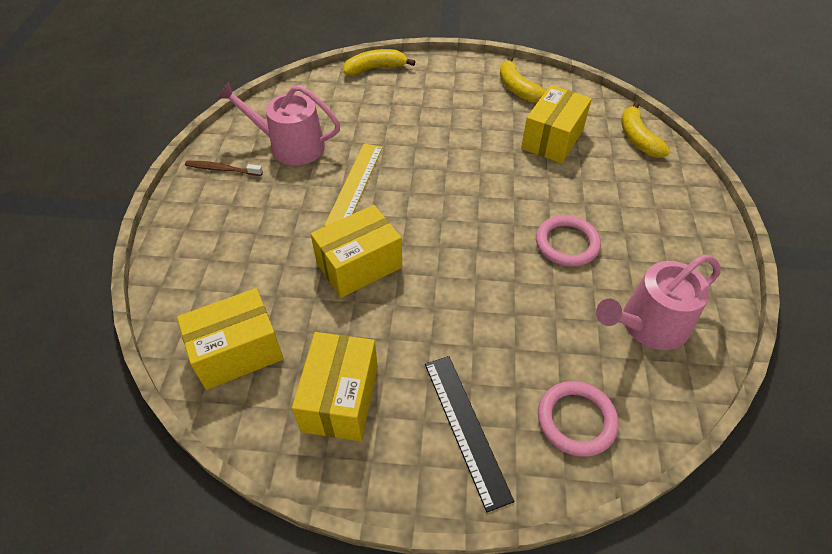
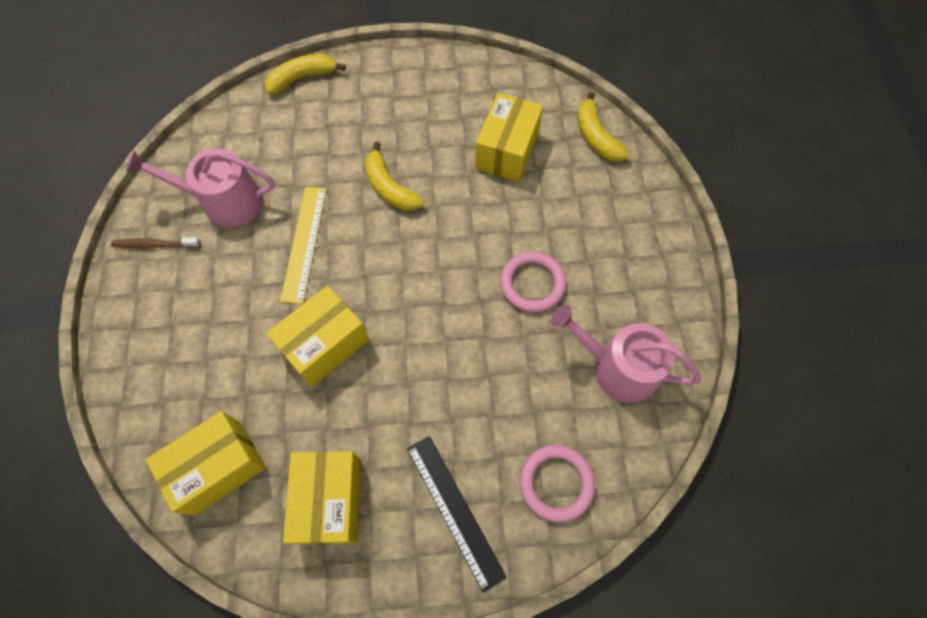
camera: 10 degrees left, 15 degrees up
(518, 89) = (464, 86): yellow banana -> yellow banana (389, 187)
(648, 325) = (617, 367): pink watering can -> pink watering can turned 60 degrees clockwise

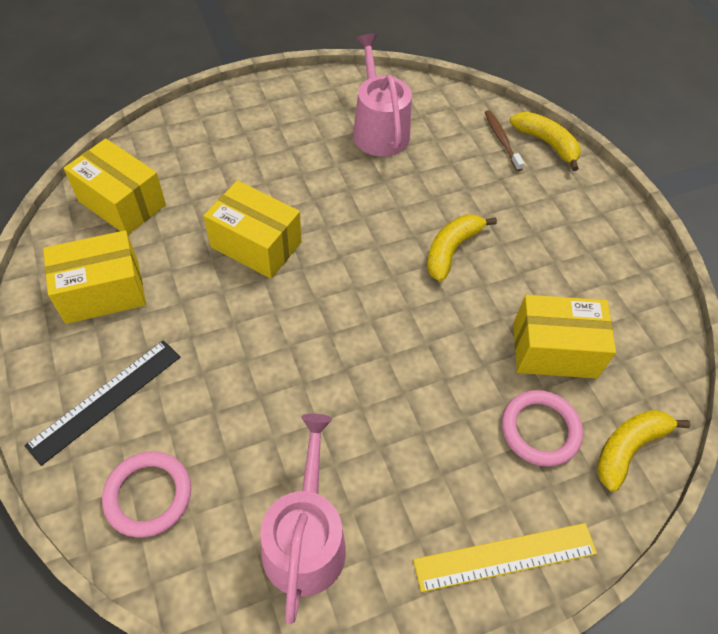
camera: 70 degrees right, 10 degrees down
(155, 245) = (317, 98): brown toothbrush -> brown toothbrush (501, 140)
(304, 243) = (358, 198): yellow ruler -> yellow ruler (505, 556)
(532, 283) = (386, 417): pink ring -> pink ring (540, 430)

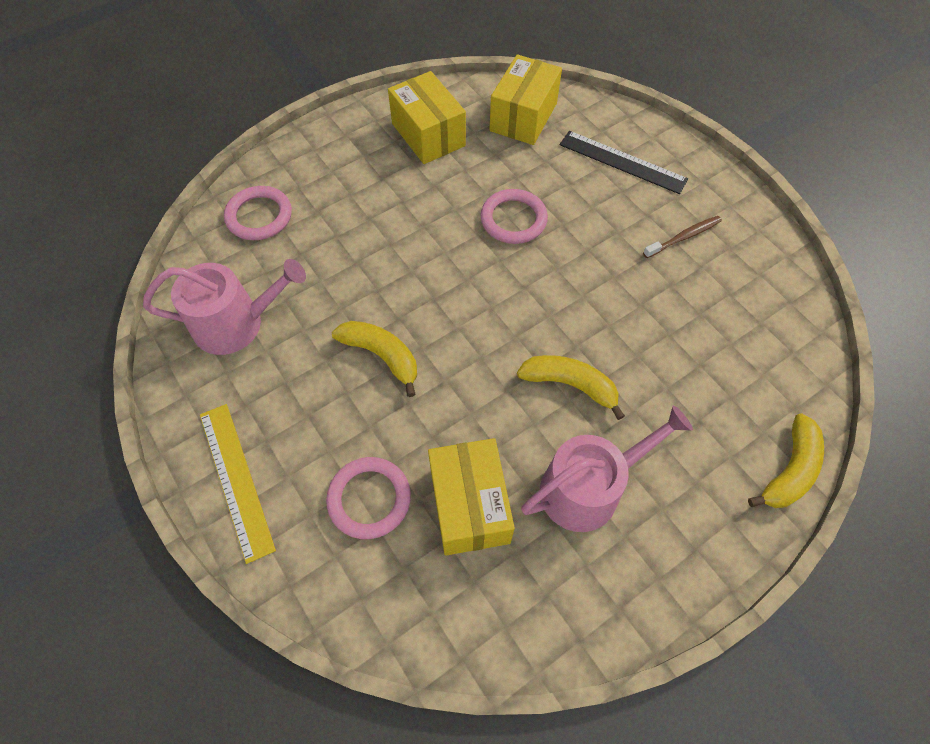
camera: 80 degrees right, 5 degrees up
(106, 400) = (332, 168): black ruler -> black ruler (622, 162)
(256, 244) = (513, 219): yellow box -> pink ring
(379, 129) = (715, 285): pink watering can -> pink watering can (588, 487)
(501, 140) = (767, 415): brown toothbrush -> brown toothbrush (684, 237)
(628, 448) = (365, 593): yellow banana -> yellow banana (382, 356)

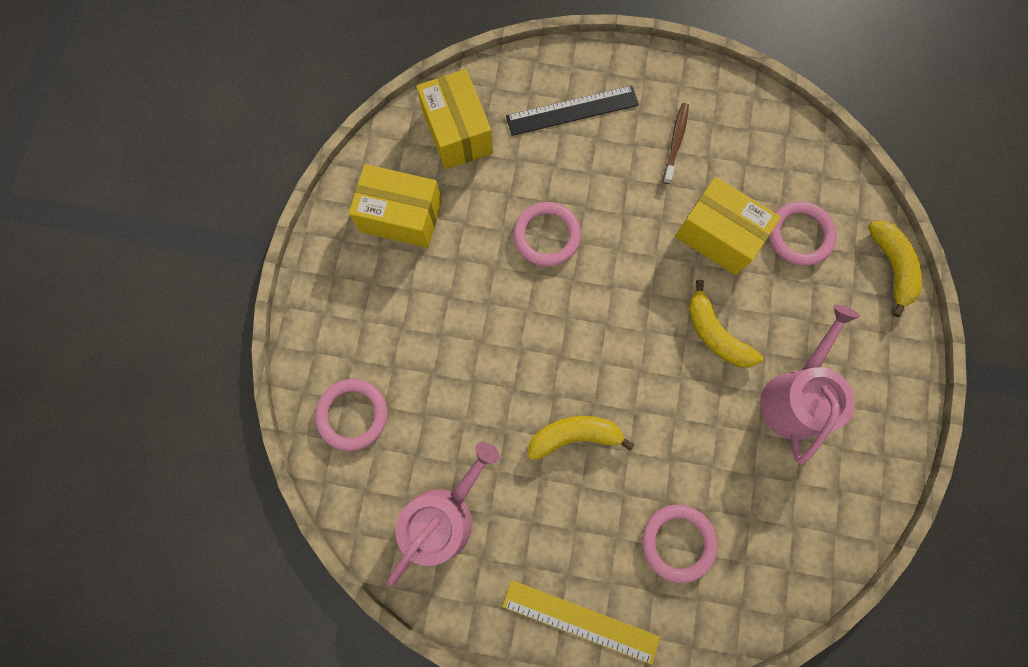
camera: 45 degrees left, 15 degrees up
(469, 505) = (740, 481): yellow box -> yellow box (718, 236)
(570, 385) = (715, 334): yellow banana -> yellow banana turned 105 degrees counterclockwise
(723, 377) = (799, 235): none -> pink ring

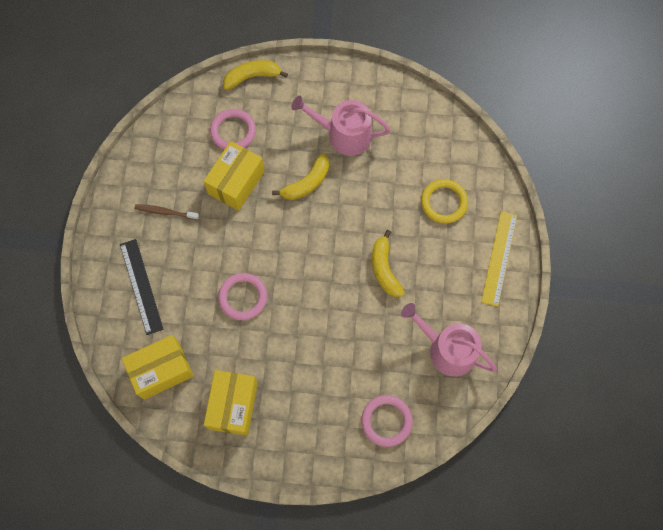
camera: 95 degrees left, 5 degrees down
(677, 542) = (444, 202): pink ring -> yellow ring

